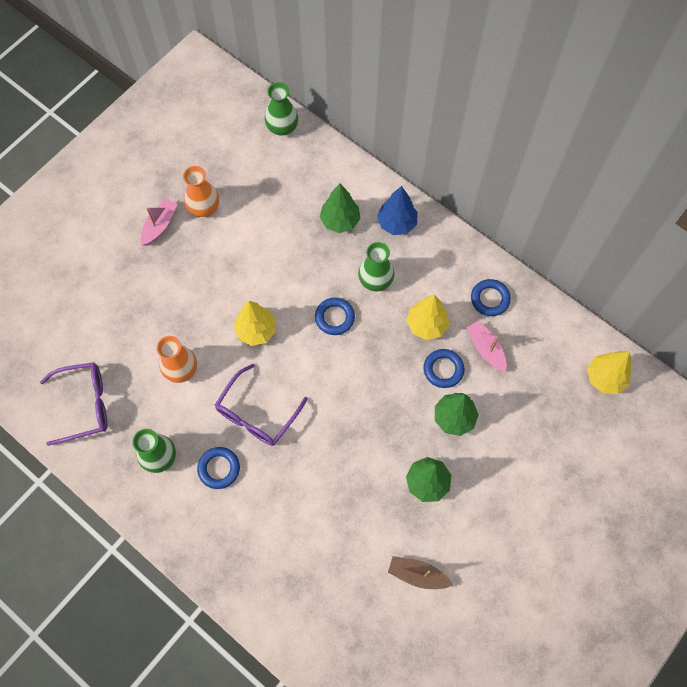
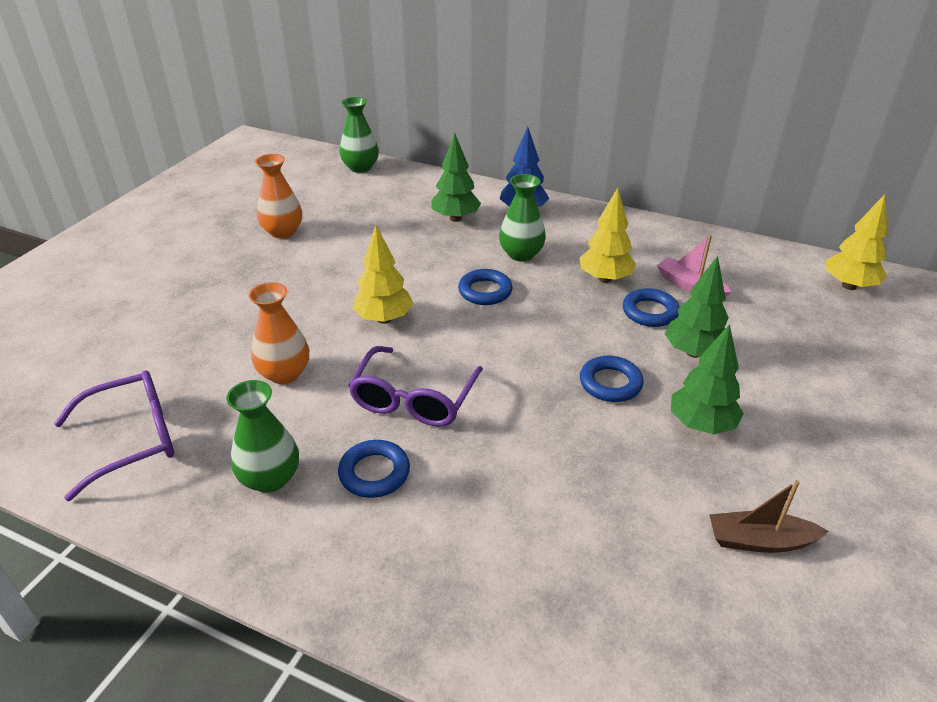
camera: 15 degrees left, 30 degrees down
(160, 225) = (227, 253): pink boat -> none
(490, 299) = (666, 248): blue ring -> blue ring (610, 383)

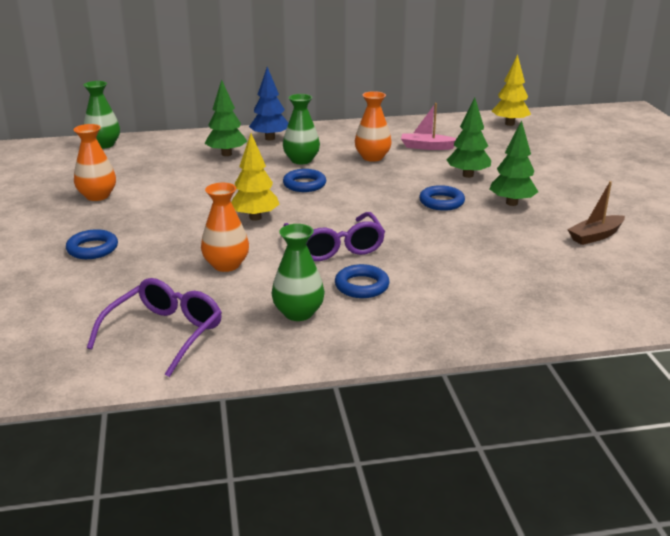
camera: 35 degrees left, 10 degrees down
(605, 279) = (372, 157): yellow tree -> orange vase
(650, 312) = (420, 165): blue ring -> blue ring (92, 249)

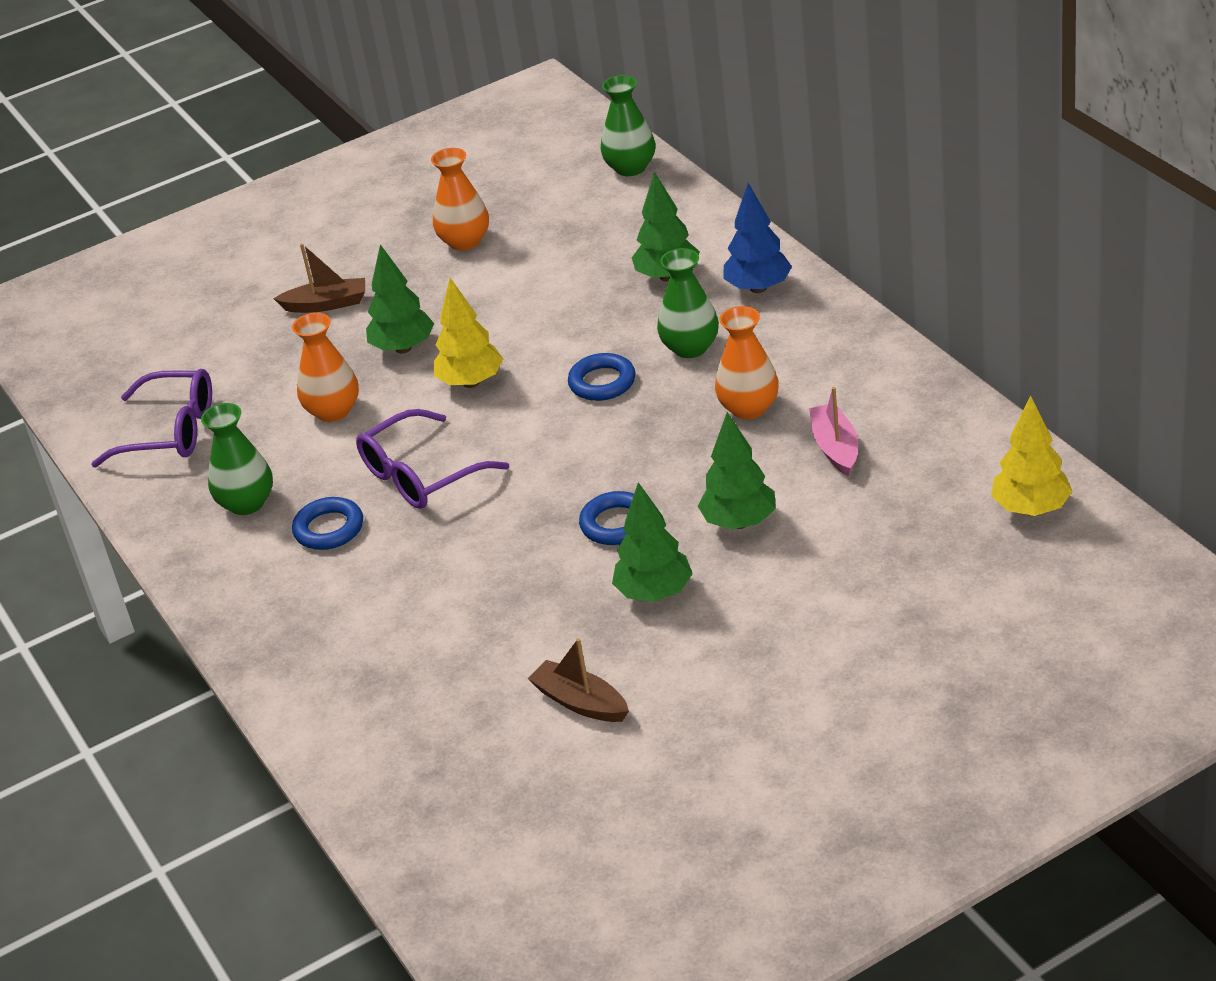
camera: 75 degrees right, 10 degrees up
(92, 249) = (326, 304): blue ring -> brown boat
(187, 231) = (403, 348): none -> green tree

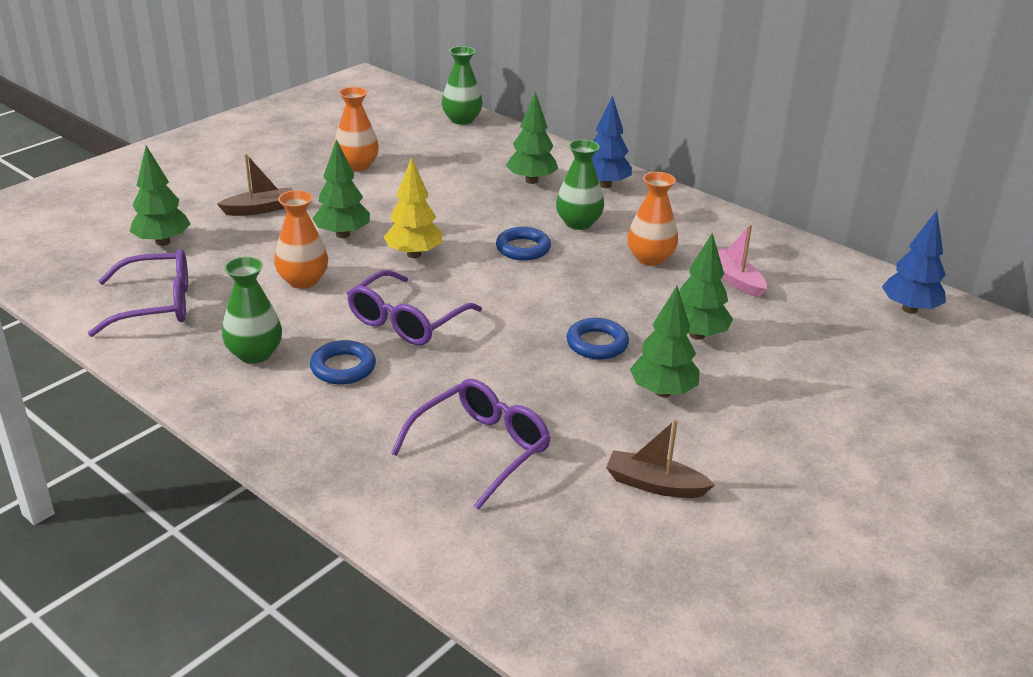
camera: 25 degrees left, 5 degrees down
(204, 346) = (162, 242): none -> green tree
(425, 640) = (481, 449): none -> purple glasses
(1031, 509) = (909, 309): yellow tree -> blue tree

